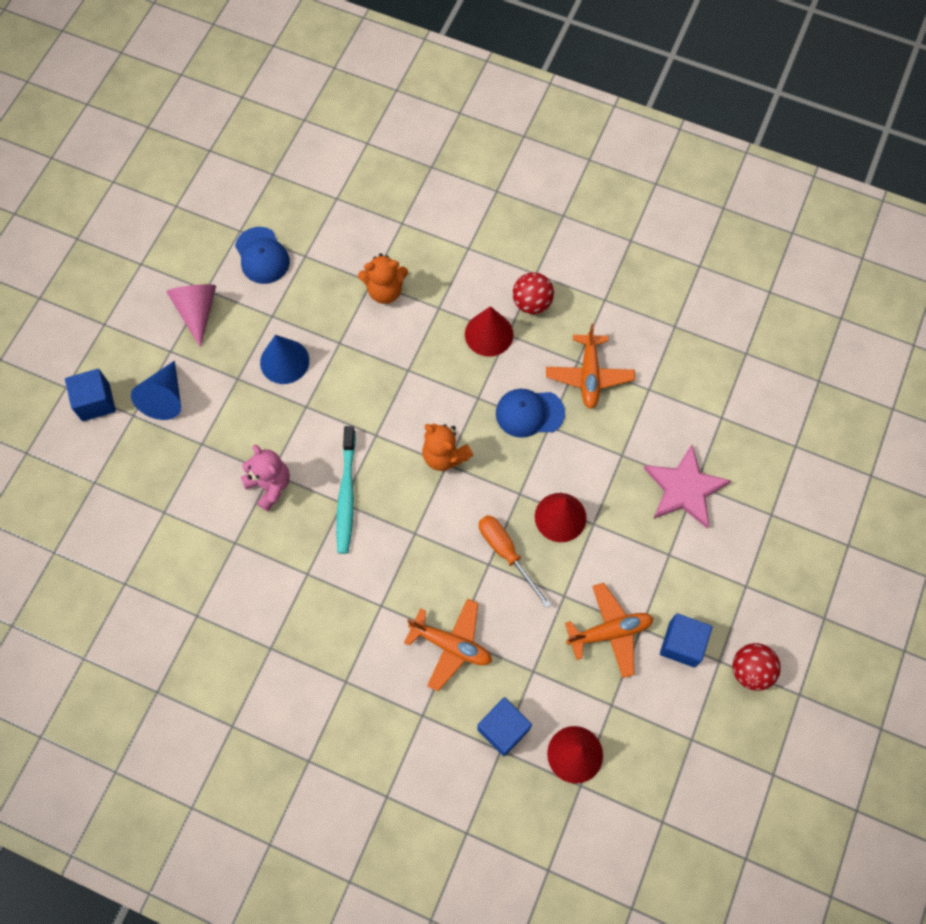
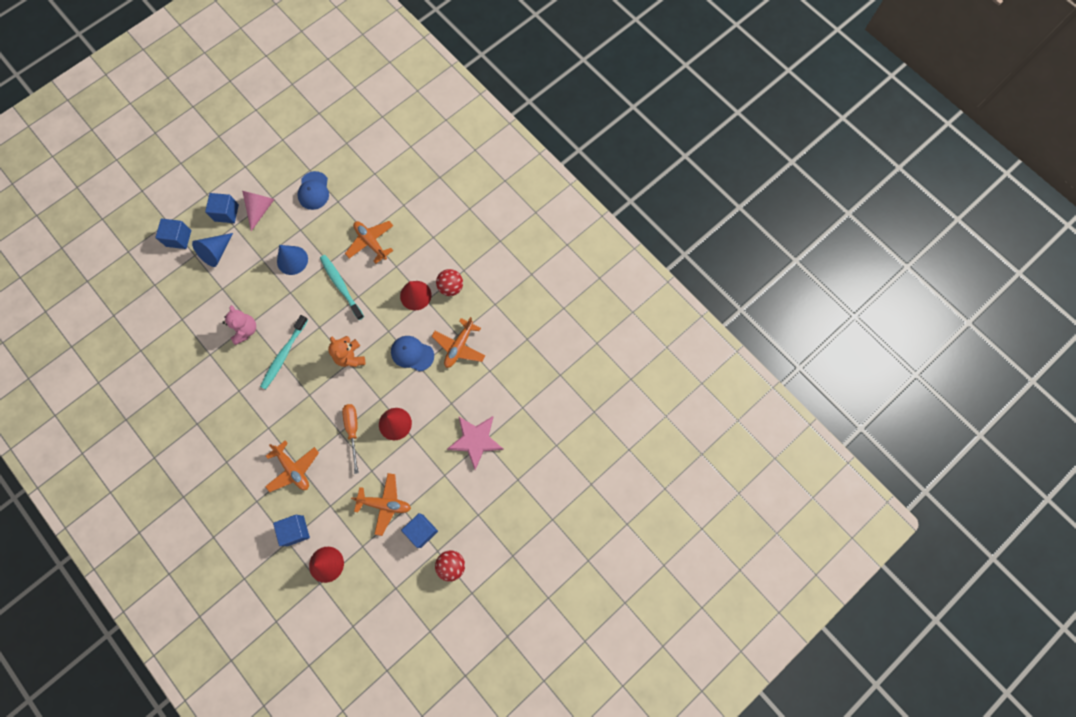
camera: 25 degrees right, 5 degrees up
(149, 337) = (226, 213): none -> blue cube
(376, 366) = (341, 286): none -> turquoise toothbrush
(385, 290) = (371, 242): orange teddy bear -> orange plane

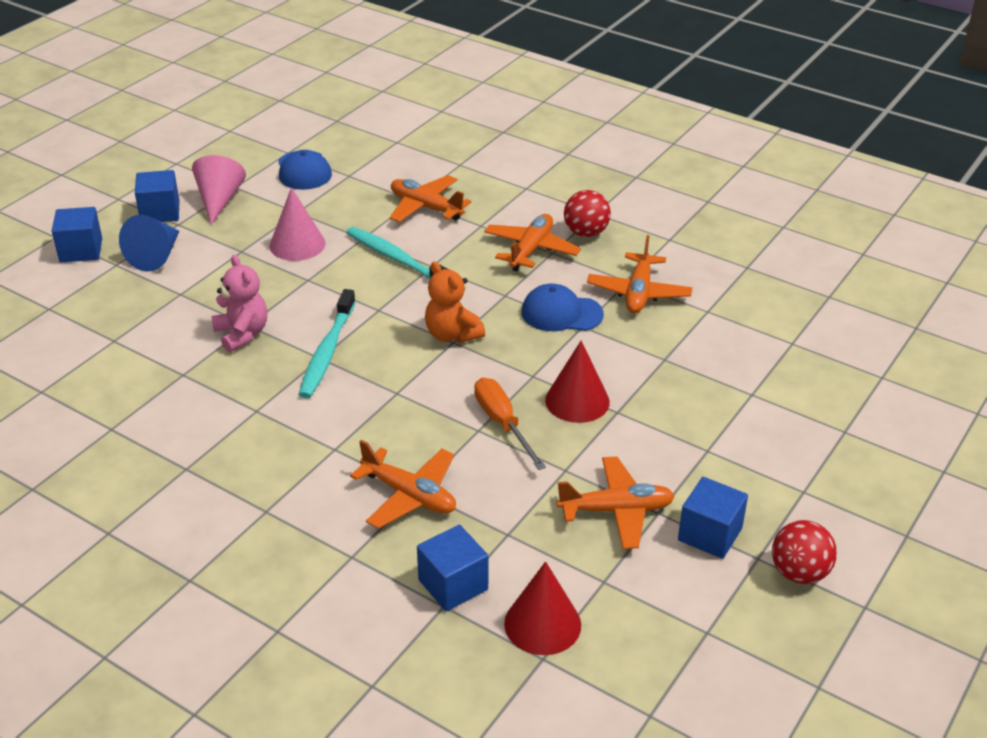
camera: 15 degrees left, 35 degrees down
(292, 260) = (297, 244): blue cone -> pink cone
(415, 295) = (531, 250): red cone -> orange plane
(475, 440) = (736, 396): pink star -> none

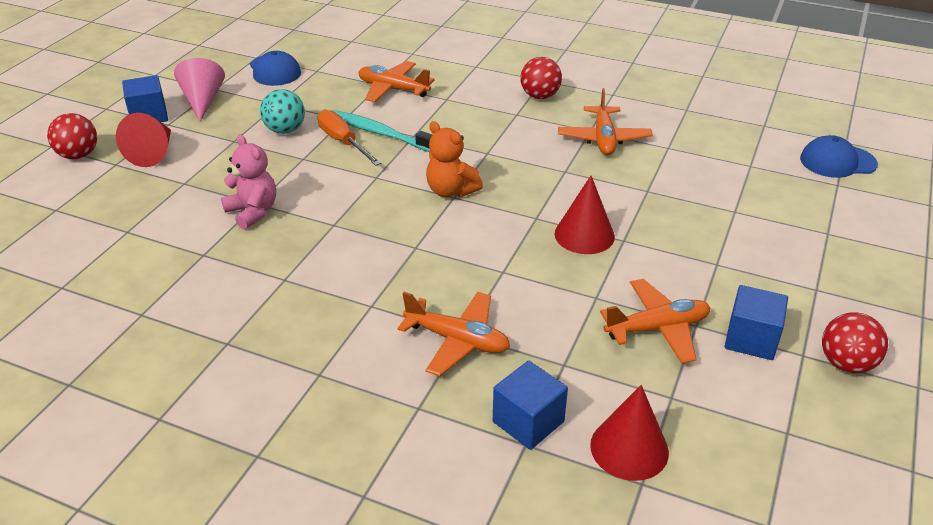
camera: 10 degrees left, 0 degrees up
(81, 250) = (78, 155): blue cube -> red ball
(156, 256) = (153, 153): blue cone -> red cone
(297, 244) = (285, 130): pink cone -> turquoise ball
(327, 352) = (339, 218): turquoise toothbrush -> none
(503, 423) = (524, 263): orange screwdriver -> orange screwdriver (343, 142)
(531, 250) = (497, 114): orange plane -> none
(561, 313) = (543, 163): blue cap -> blue cap (837, 161)

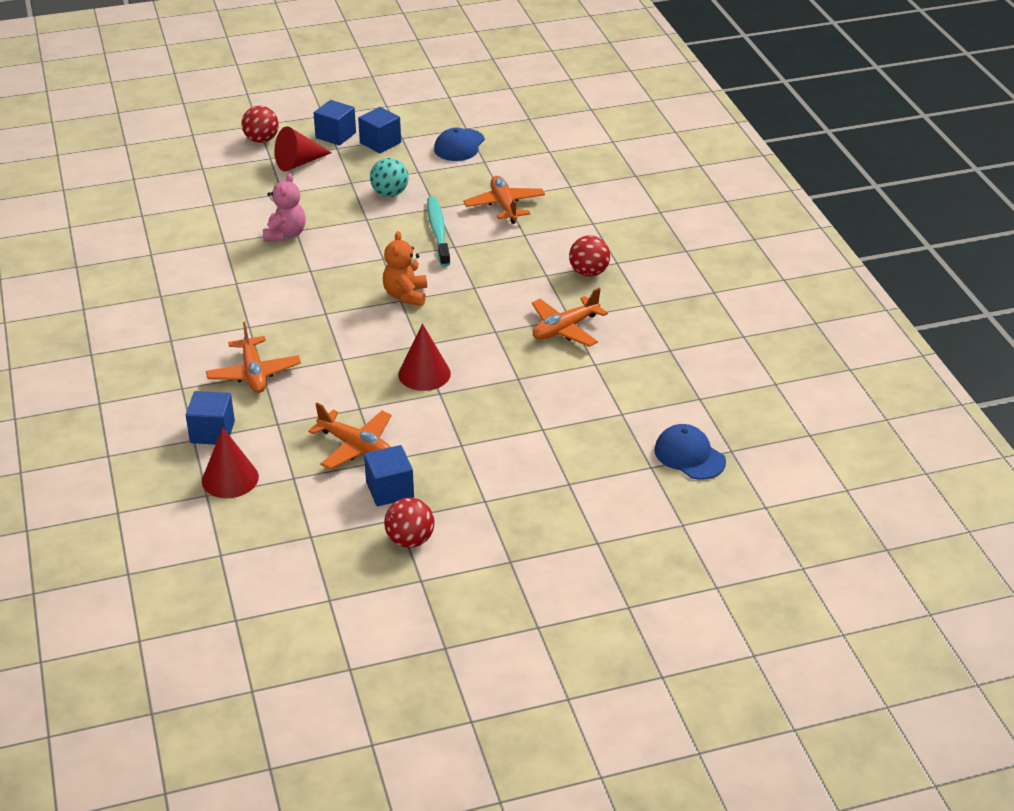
camera: 50 degrees right, 0 degrees up
(202, 101) = (380, 143): pink cone -> blue cube
(343, 142) = (407, 223): orange screwdriver -> none

